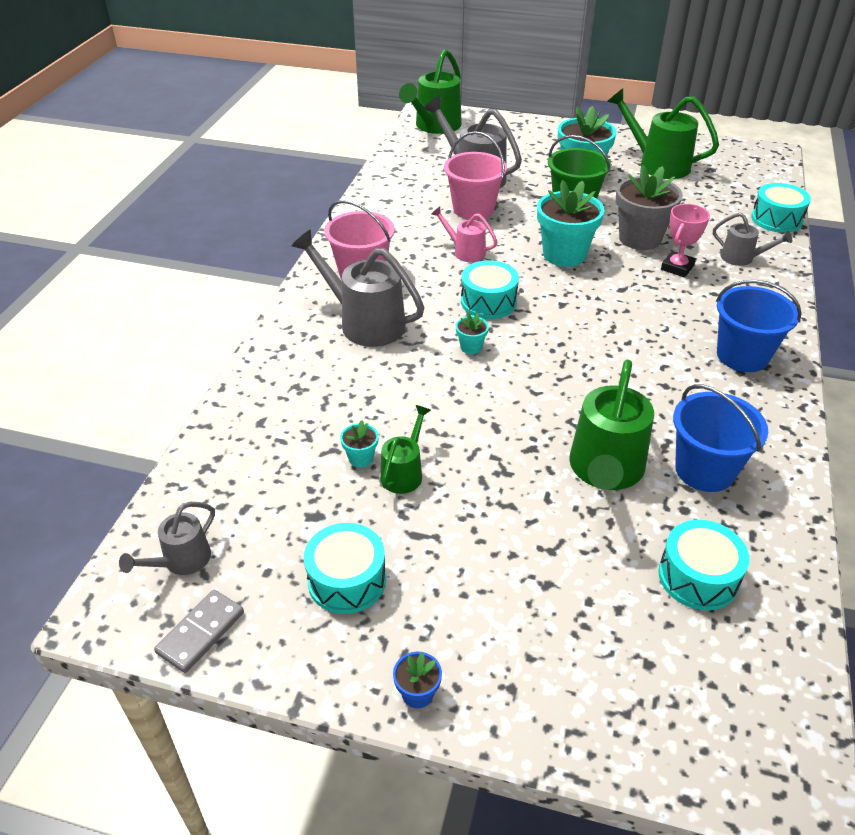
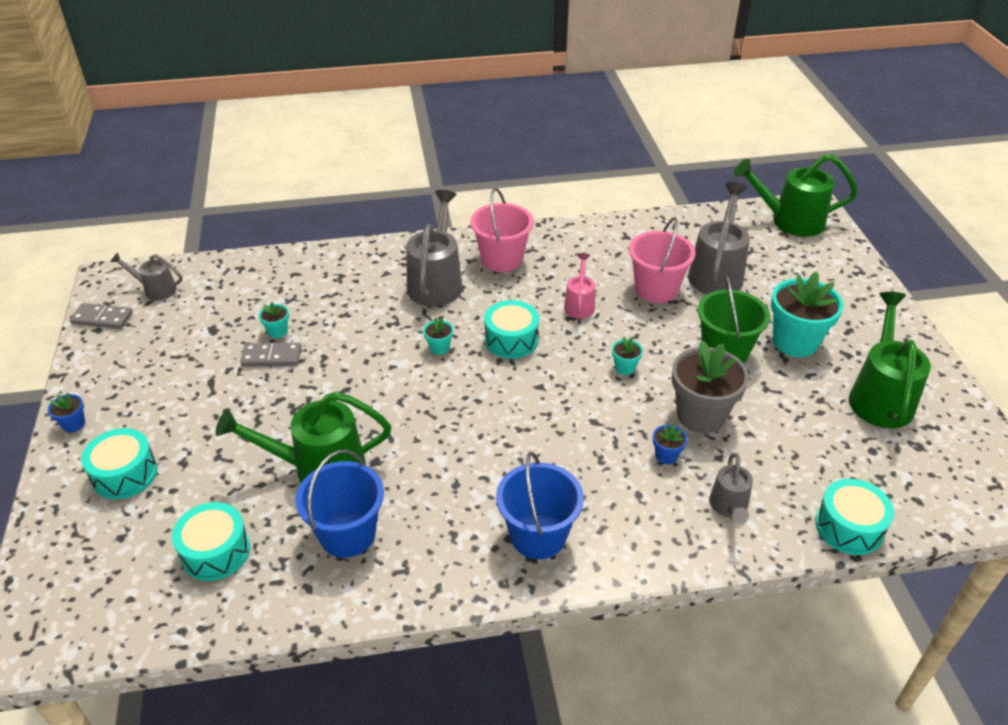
camera: 65 degrees right, 0 degrees up
(347, 580) = (159, 363): turquoise drum -> turquoise drum (125, 474)
(404, 472) = (271, 357): green watering can -> grey domino
(564, 255) = (625, 368): turquoise flower pot -> turquoise flower pot, size x0.44
(677, 267) = (666, 455): pink trophy -> blue flower pot

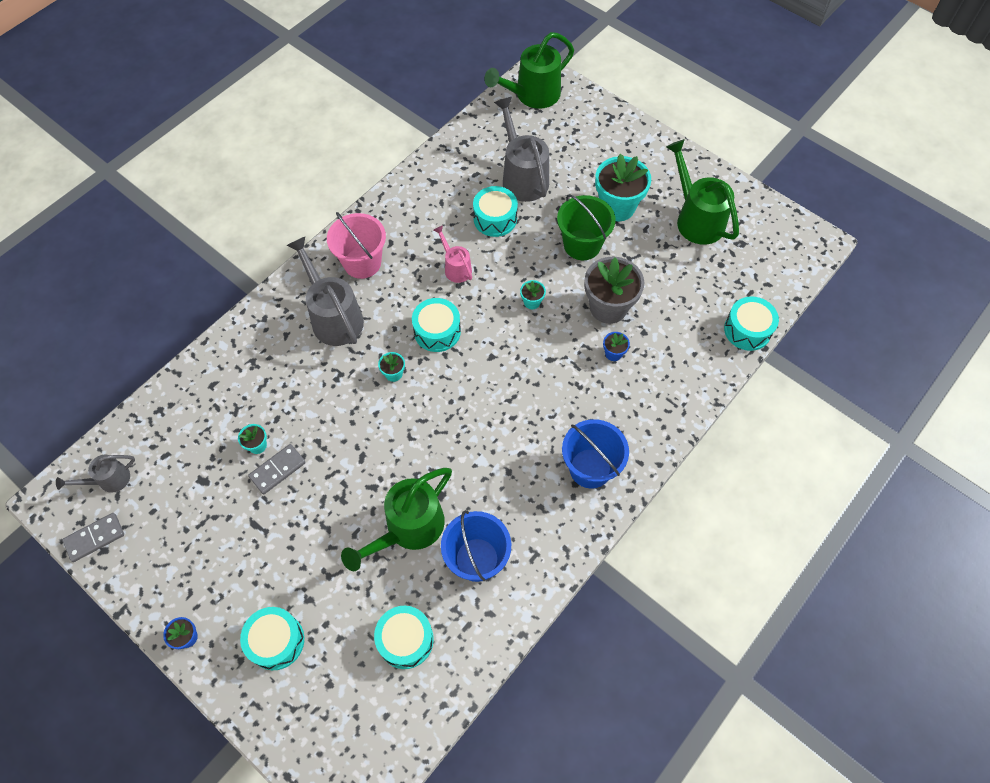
camera: 40 degrees left, 20 degrees up
(656, 289) = (495, 219): pink bucket -> turquoise drum
(729, 507) = (677, 365): grey watering can -> none

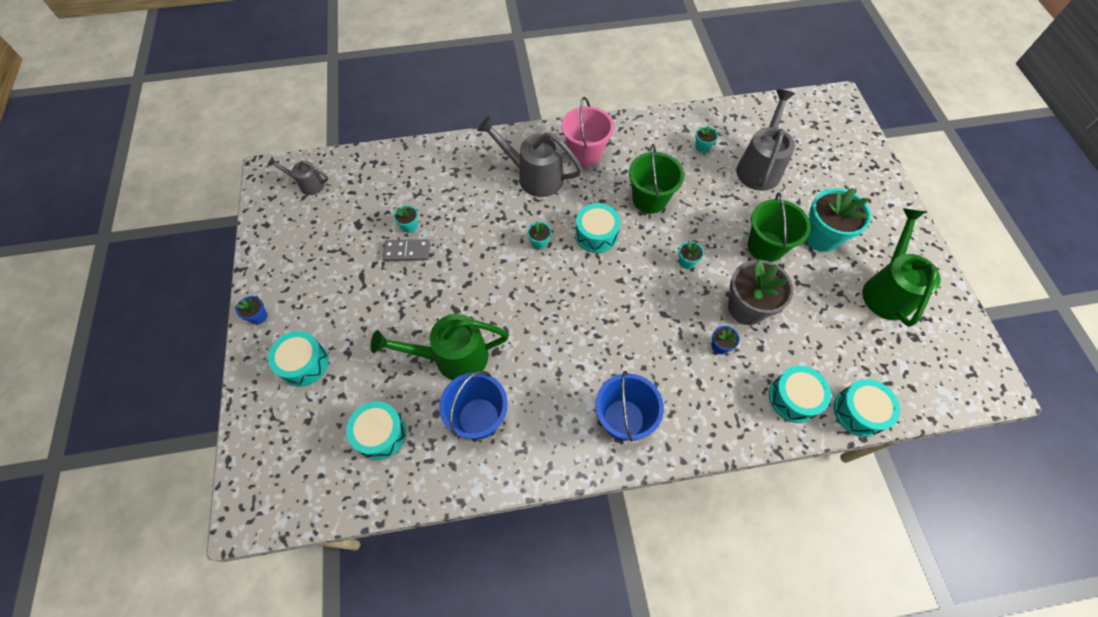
camera: 40 degrees right, 0 degrees up
(95, 538) = (268, 213): grey domino -> none
(333, 316) = (534, 176): grey watering can -> grey watering can turned 75 degrees counterclockwise
(455, 267) = (649, 199): pink watering can -> green bucket
(461, 189) = (702, 147): none -> turquoise flower pot
(495, 219) = (710, 183): turquoise drum -> turquoise drum (793, 398)
(532, 95) = (819, 113): green watering can -> none

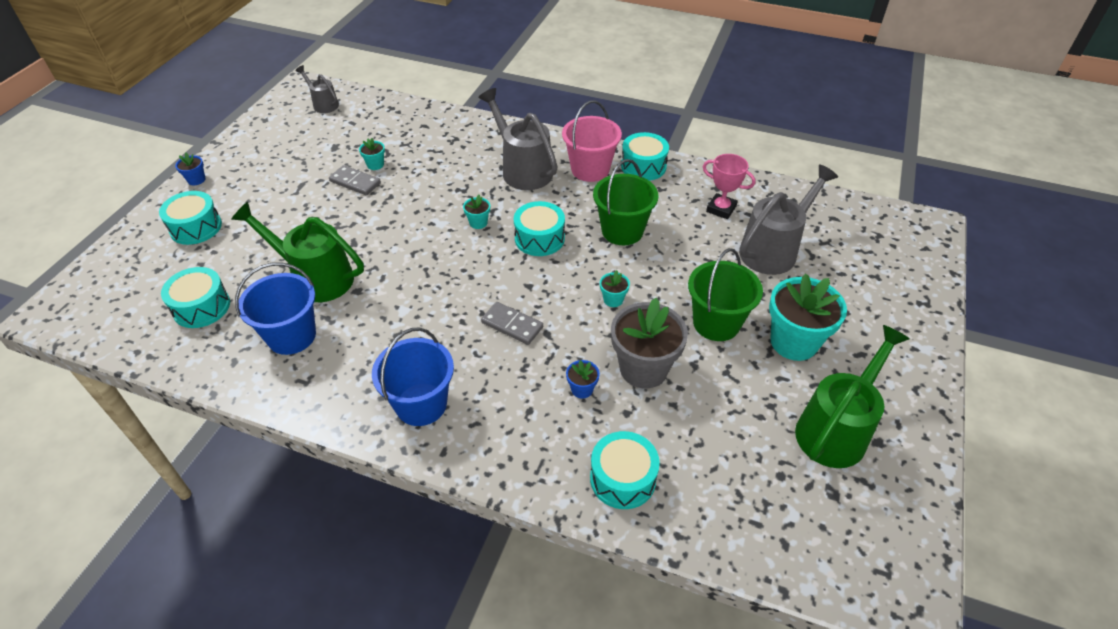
camera: 30 degrees right, 15 degrees down
(634, 319) = (512, 325): none -> grey domino
(702, 147) = (721, 209): turquoise flower pot -> pink trophy
(859, 412) = (692, 532): turquoise drum -> turquoise drum (643, 166)

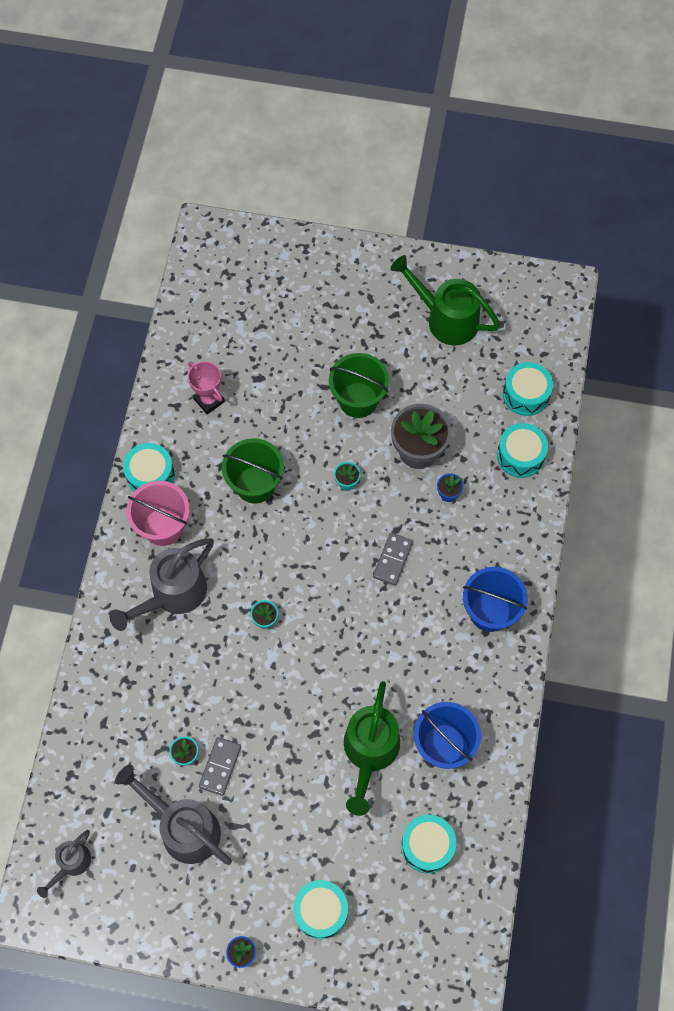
camera: 100 degrees left, 20 degrees up
(539, 238) = (278, 557): turquoise drum -> turquoise drum (526, 394)
(721, 209) = (209, 400): pink trophy -> pink trophy turned 60 degrees counterclockwise
(774, 249) = (259, 356): grey watering can -> grey watering can (183, 827)
(793, 342) = (367, 343): turquoise flower pot -> none

